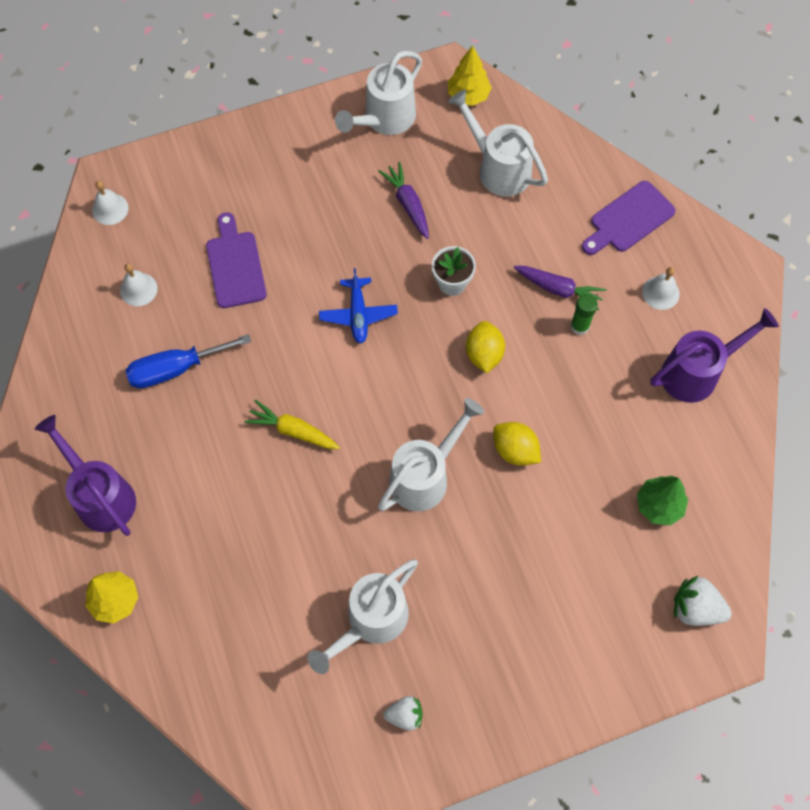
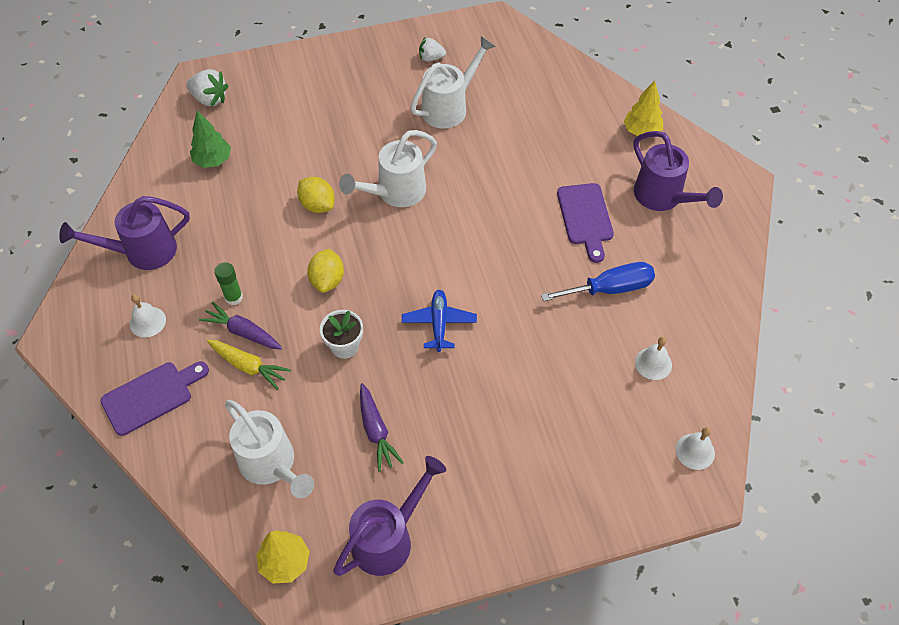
camera: 175 degrees left, 10 degrees down
(235, 266) = (558, 379): purple cutting board -> purple cutting board (585, 217)
(293, 431) = (503, 232): yellow carrot -> yellow carrot (248, 366)
(384, 119) = (389, 538): white watering can -> purple watering can

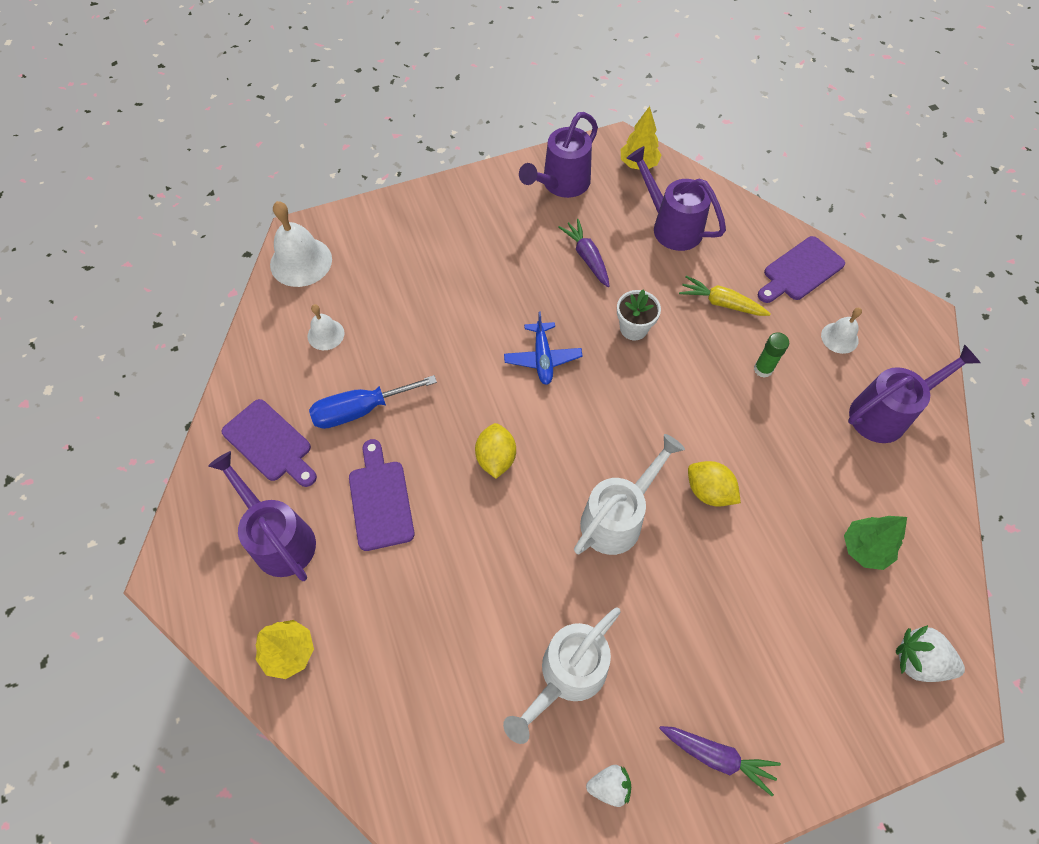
camera: 175 degrees right, 5 degrees up
(243, 332) = (739, 334): purple carrot -> purple carrot (717, 756)
(271, 465) = (671, 226): white watering can -> purple watering can
(327, 280) = (670, 396): yellow lemon -> yellow lemon (496, 458)
(686, 267) = (270, 443): none -> purple cutting board
(695, 451) = (301, 261): white bell -> white bell, size x1.76

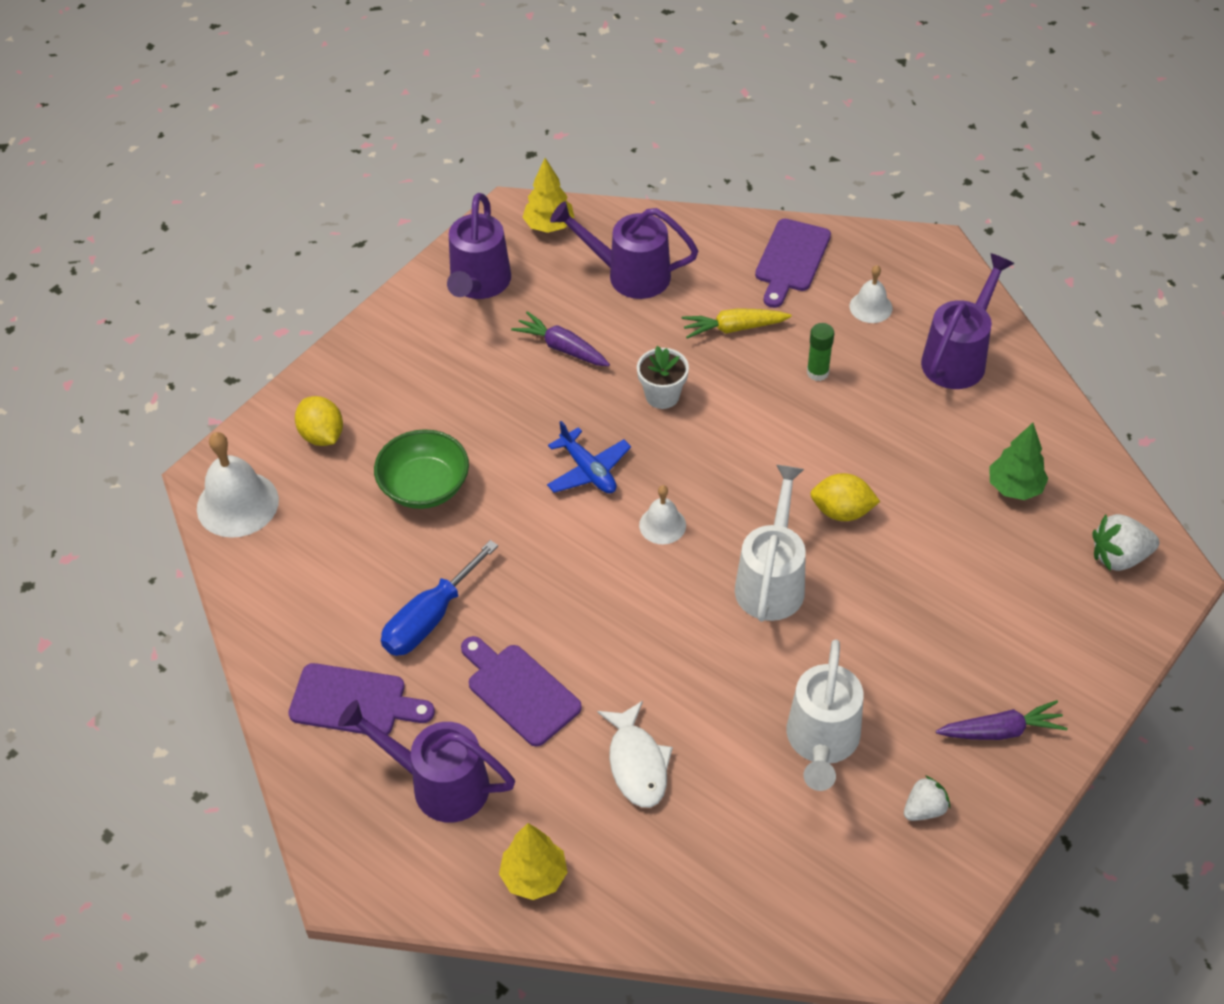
camera: 30 degrees left, 10 degrees down
(326, 334) = (329, 564): white bell -> white bell (662, 525)
(420, 607) = (637, 763): none -> white fish
(425, 311) = (424, 486): none -> green bowl
(496, 458) = (611, 590): yellow lemon -> yellow lemon (322, 435)

